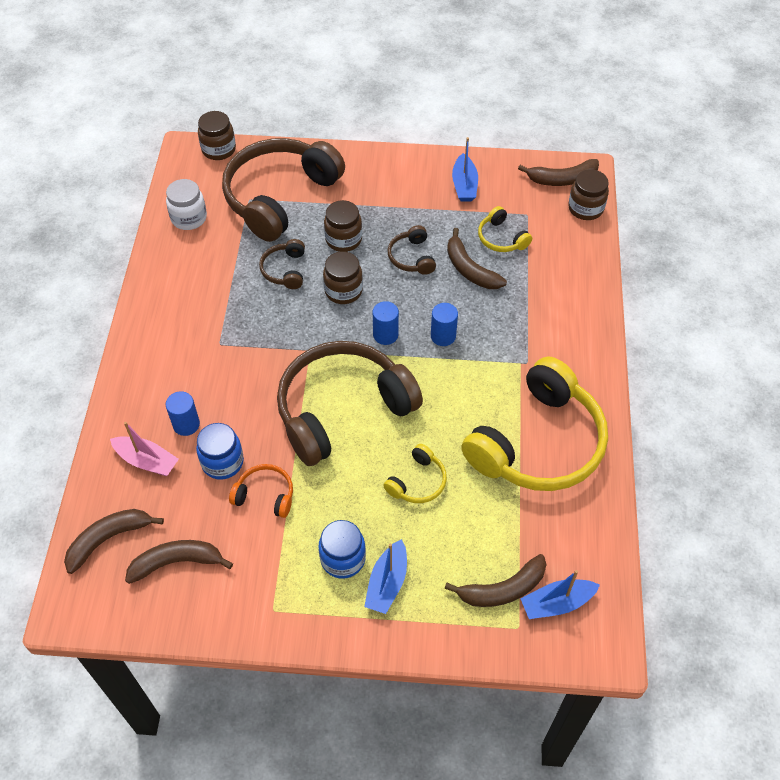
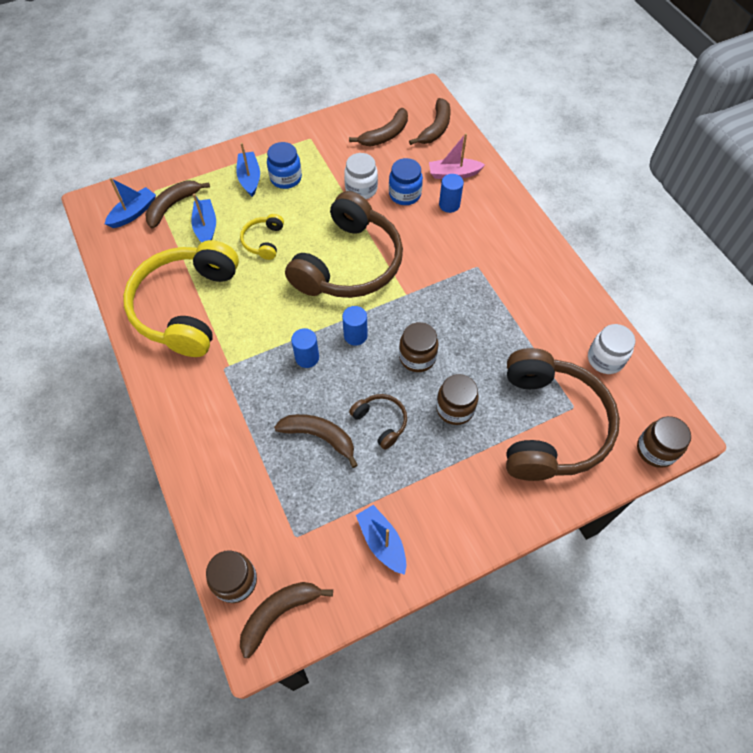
camera: 150 degrees right, 5 degrees up
(265, 495) = (361, 189): orange headphones -> white jar
(285, 270) = (481, 352): brown headphones -> none
(475, 535) = (206, 227): none -> blue boat
(501, 238) = (307, 490): yellow headphones -> none

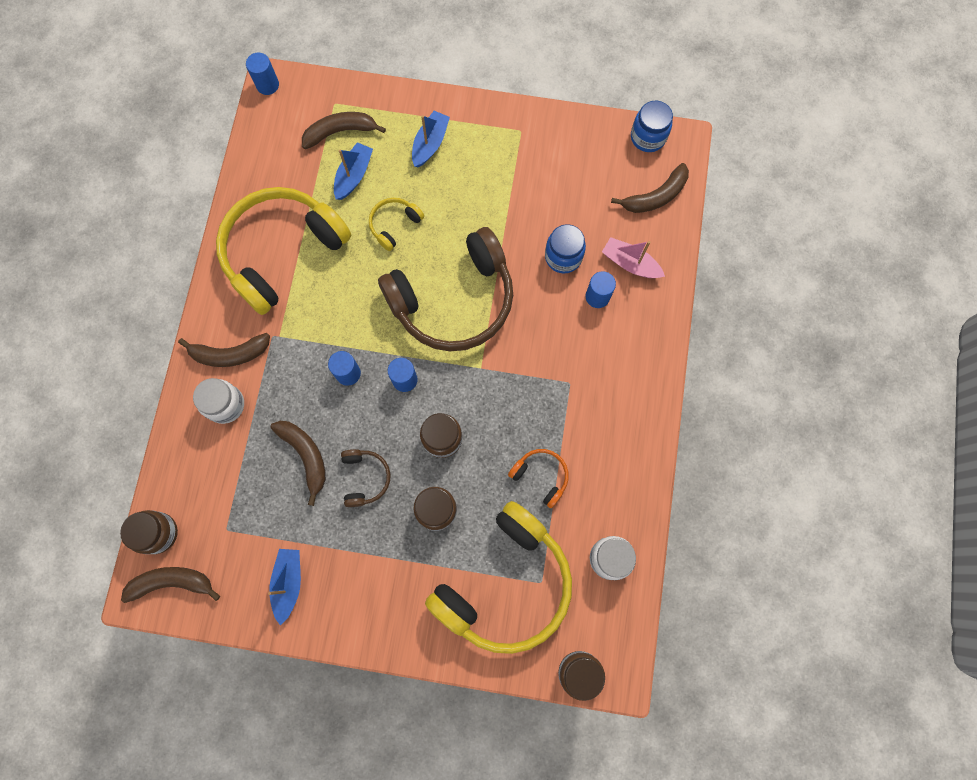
camera: 35 degrees right, 15 degrees up
(89, 206) = (267, 85): none -> blue cylinder
(133, 213) = (301, 118): blue boat -> none
(286, 178) = (463, 165): blue jar -> blue jar (648, 137)
(361, 189) = (526, 223): white jar -> white jar (225, 405)
(385, 135) = (598, 173): brown banana -> brown banana (230, 354)
(510, 337) = (541, 476): none -> orange headphones
(550, 425) = (505, 584): brown headphones -> yellow headphones

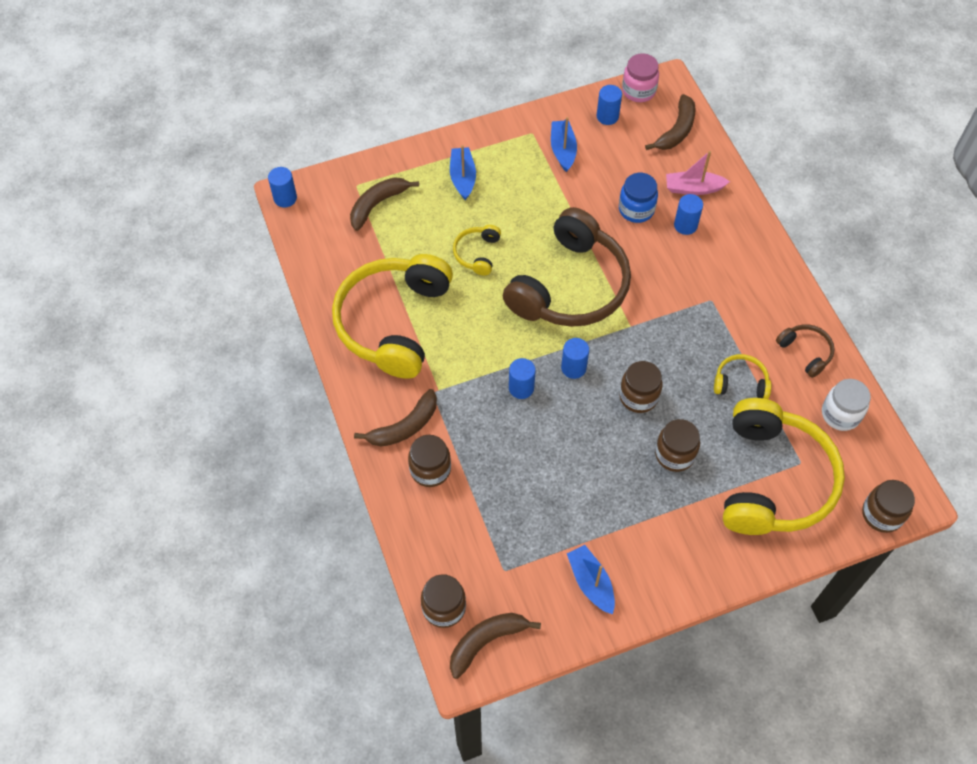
camera: 30 degrees left, 15 degrees down
(225, 405) = (430, 469): white jar -> brown jar
(305, 456) = (531, 472): brown banana -> none
(354, 176) = (414, 232): blue boat -> blue boat (563, 150)
(365, 478) = (596, 462): brown headphones -> brown headphones (805, 352)
(541, 476) = (740, 382): orange headphones -> yellow headphones
(600, 149) = (607, 116): none -> blue cylinder
(648, 137) = (638, 91): blue jar -> pink jar

